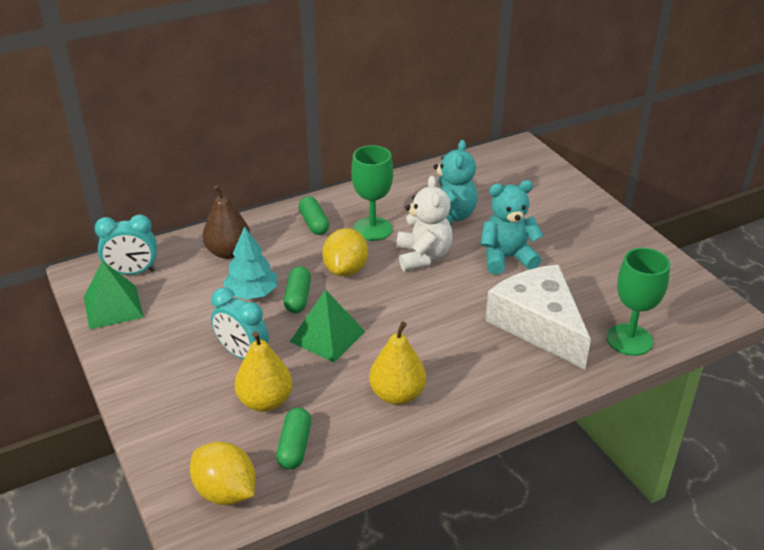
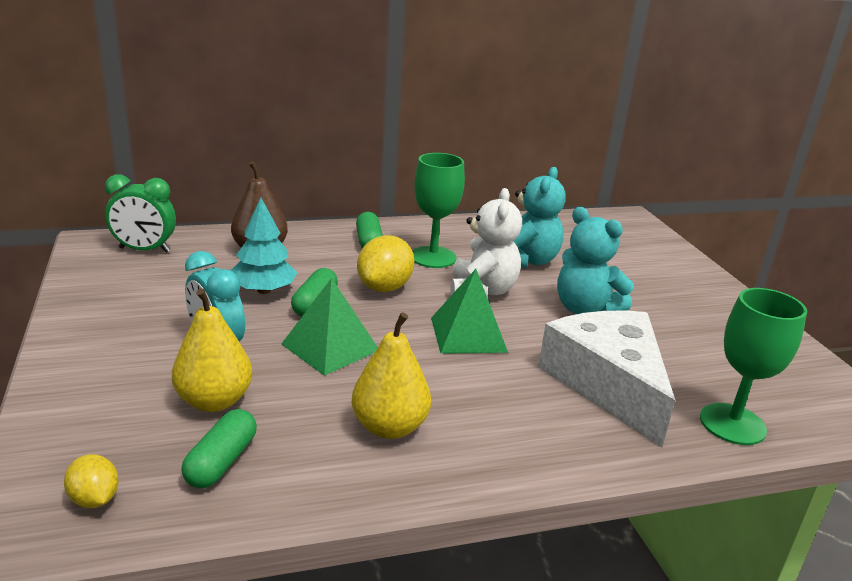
camera: 10 degrees right, 10 degrees down
(113, 307) = (101, 275): green pyramid -> green pyramid (468, 334)
(132, 272) = (144, 250): turquoise clock -> green clock
(225, 492) = (94, 499): yellow lemon -> yellow lemon, size x0.57
(507, 258) = (585, 309): turquoise teddy bear -> turquoise teddy bear turned 135 degrees counterclockwise

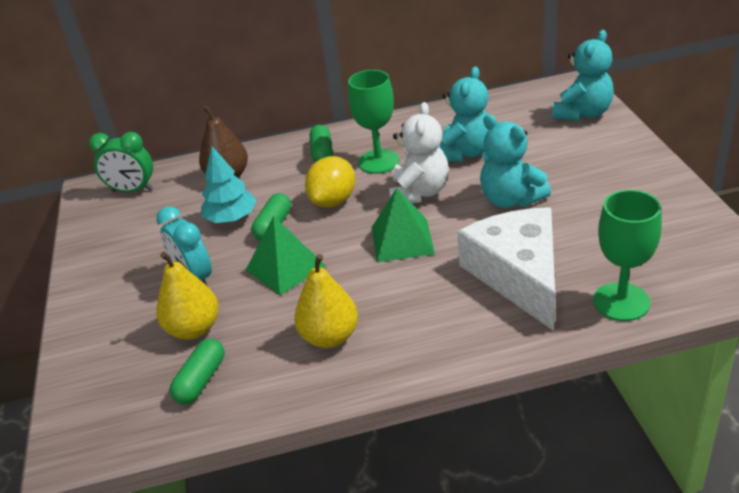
camera: 10 degrees right, 10 degrees up
(94, 499) = (112, 419): yellow lemon -> none
(646, 242) = (583, 113): none -> turquoise teddy bear

